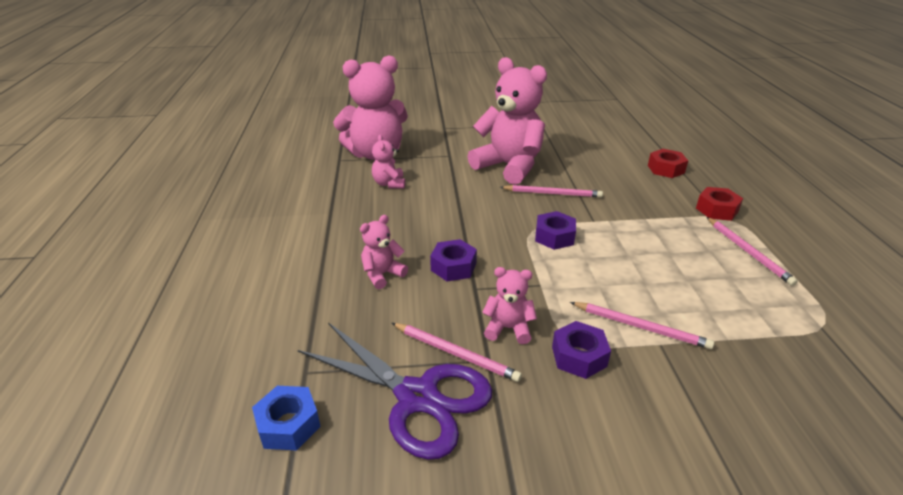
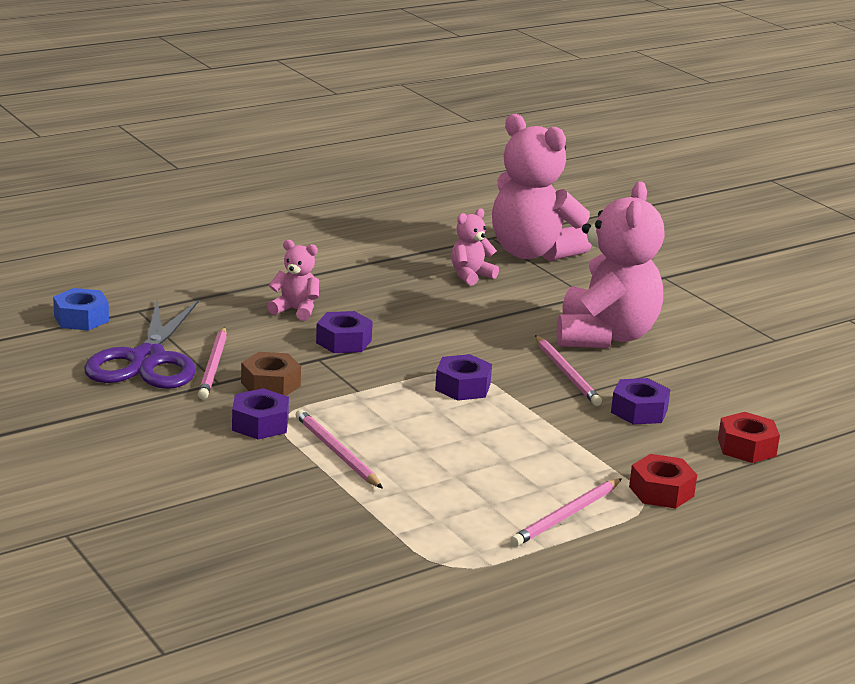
camera: 60 degrees right, 10 degrees down
(508, 328) = (270, 384): pink teddy bear -> brown nut
(612, 186) = (639, 411): none -> purple nut
(641, 327) = (336, 452): pink pencil -> pink pencil turned 150 degrees clockwise

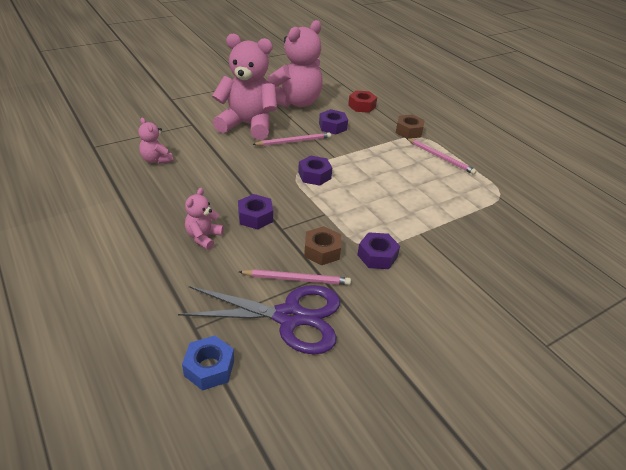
camera: 90 degrees left, 15 degrees up
(336, 452) = (403, 225): pink pencil -> none
(532, 253) = (125, 134): pink teddy bear -> pink teddy bear (295, 102)
(661, 491) = (408, 131): red nut -> brown nut

